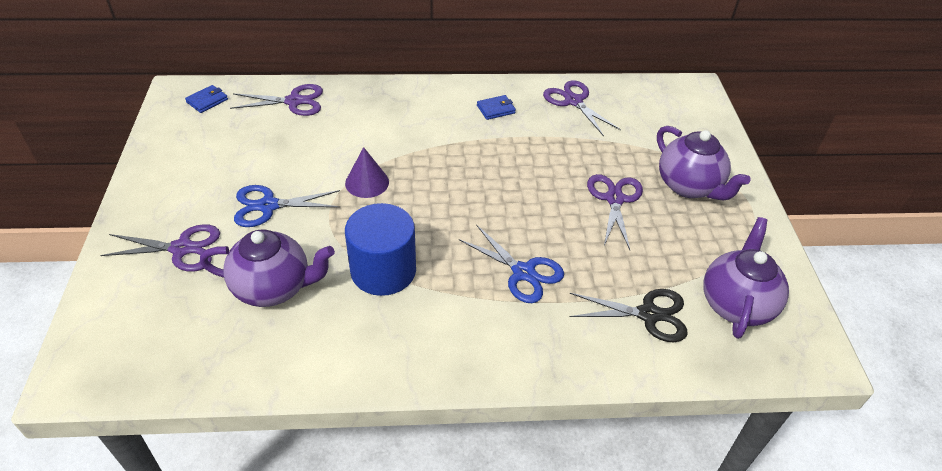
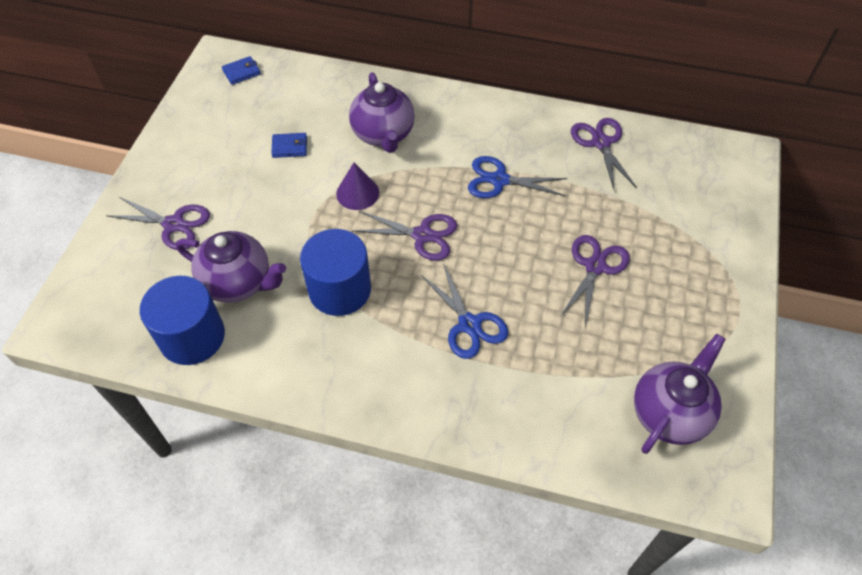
camera: 20 degrees right, 10 degrees up
(241, 351) = (192, 337): none -> blue cylinder
(268, 206) = (260, 198): blue scissors -> blue scissors (499, 180)
(294, 101) = (320, 88): purple scissors -> purple scissors (422, 235)
(496, 109) = (514, 136): blue wallet -> blue wallet (289, 147)
(648, 314) = (574, 400): black scissors -> none
(689, 186) = (682, 270): purple teapot -> purple teapot (383, 135)

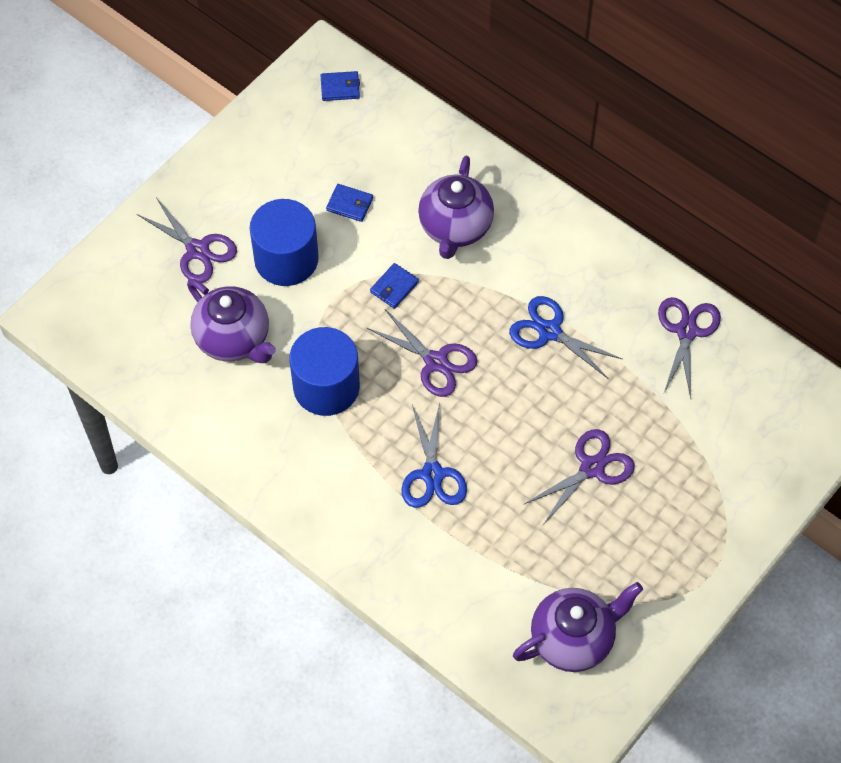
camera: 25 degrees right, 5 degrees up
(192, 337) = (169, 377): blue cylinder -> blue cylinder (286, 259)
(357, 193) = (394, 287): purple cone -> blue wallet

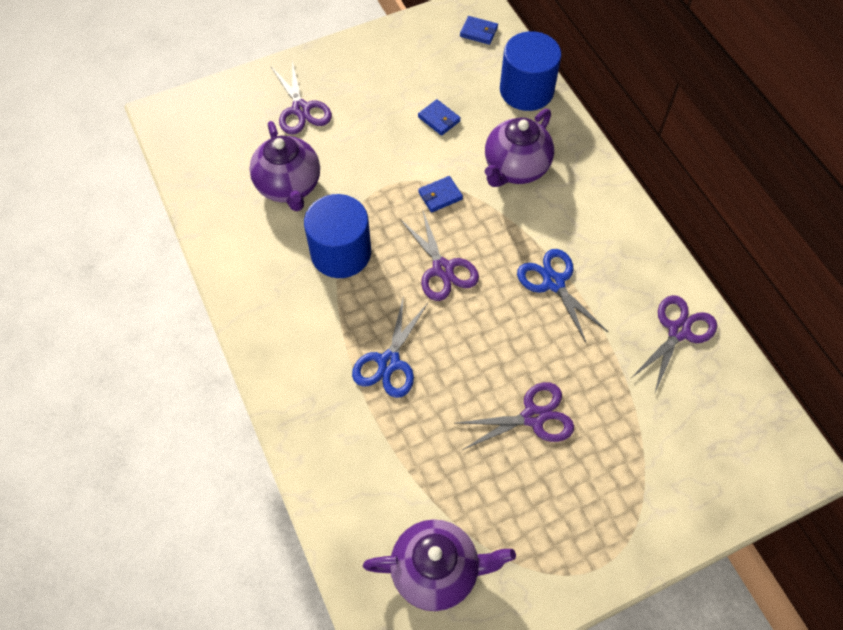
camera: 25 degrees right, 0 degrees up
(286, 259) = (365, 141): blue cylinder -> blue cylinder (526, 90)

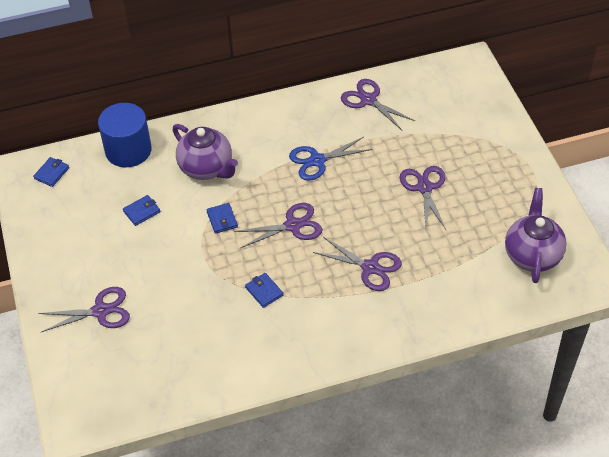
camera: 80 degrees left, 10 degrees down
(289, 187) = (187, 324): purple teapot -> none
(341, 253) = (264, 291): blue cylinder -> blue wallet
(389, 362) = (370, 267): blue scissors -> purple scissors

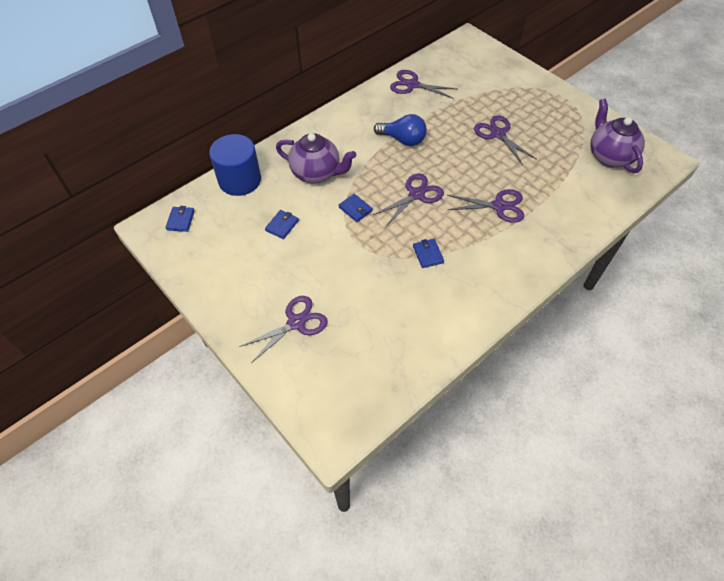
camera: 25 degrees left, 5 degrees up
(264, 291) = (428, 254): blue wallet -> blue wallet turned 45 degrees clockwise
(317, 160) = (403, 140): blue scissors -> blue light bulb

